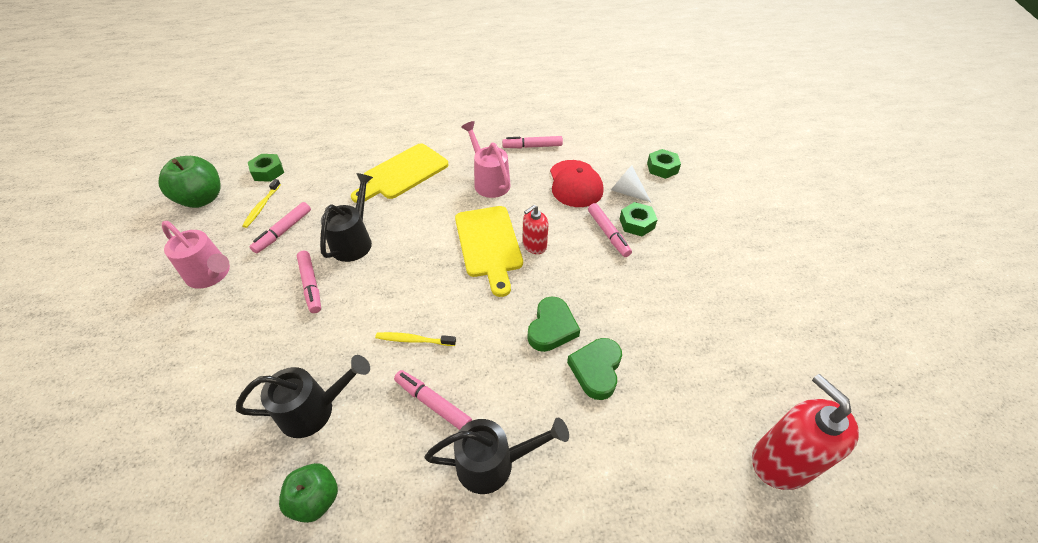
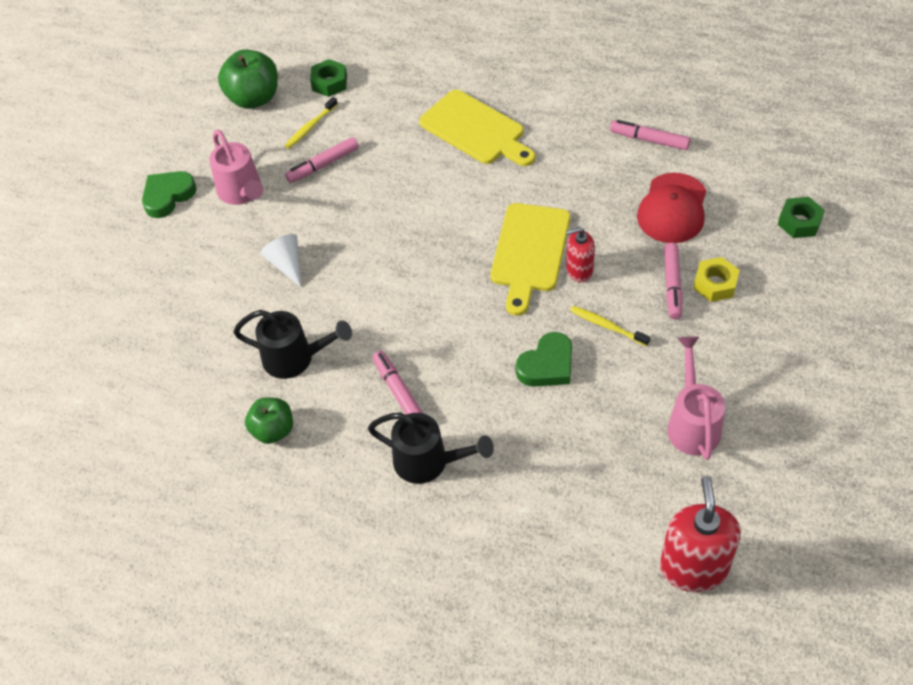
camera: 30 degrees right, 5 degrees up
(311, 285) = (331, 236): pink marker -> none
(354, 241) = (390, 200): black watering can -> none
(402, 173) = (475, 130): yellow cutting board -> yellow cutting board turned 120 degrees counterclockwise
(414, 340) = (406, 327): yellow toothbrush -> yellow toothbrush (607, 326)
(489, 181) = (570, 173): pink watering can -> pink watering can (692, 423)
(596, 370) = (568, 421): green heart -> green heart (168, 196)
(627, 192) = (730, 240): white cone -> white cone (286, 264)
(637, 223) = (715, 284): green nut -> yellow nut

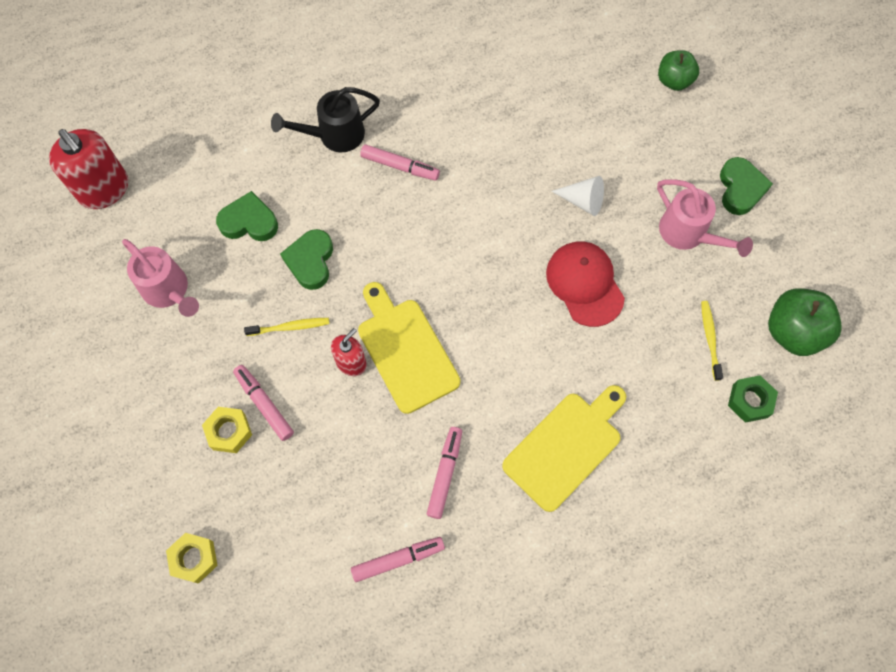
camera: 135 degrees right, 15 degrees up
(242, 193) = (688, 234): pink watering can -> pink watering can turned 150 degrees counterclockwise
(273, 430) = (458, 83): green apple -> green apple (674, 81)
(295, 358) = (496, 138): black watering can -> none
(323, 165) = (655, 308): pink marker -> pink marker (445, 474)
(475, 130) = (566, 447): yellow cutting board -> yellow cutting board turned 135 degrees clockwise
(574, 436) = (249, 222): none -> green heart
(672, 208) = (318, 488): red cap -> red cap (585, 284)
(799, 222) = (194, 559): green nut -> yellow nut

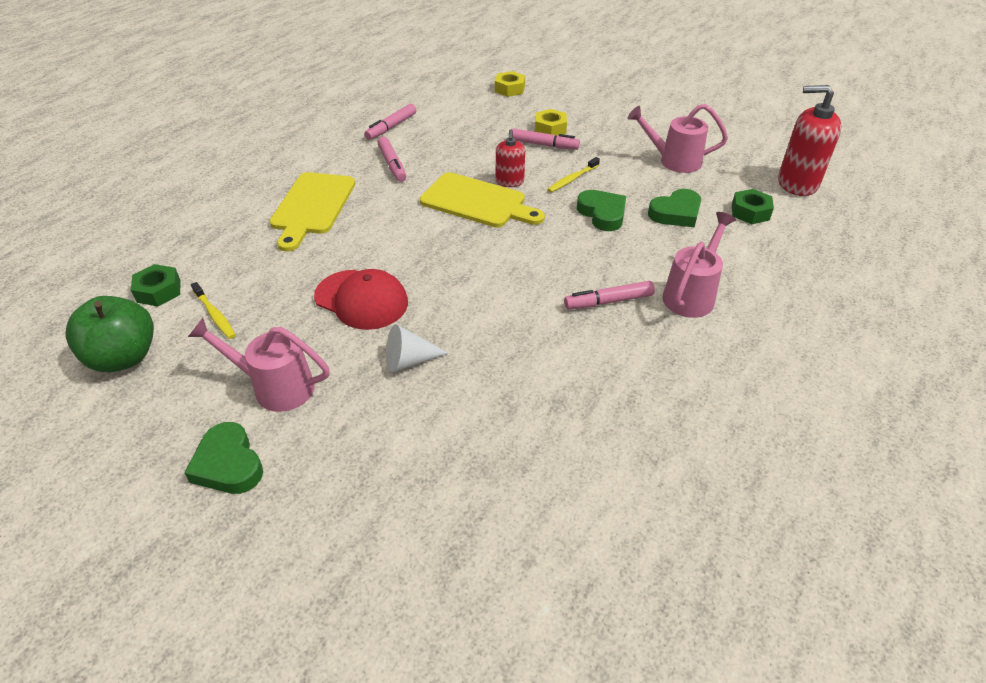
camera: 145 degrees right, 25 degrees down
(188, 183) = (750, 212): none -> green nut
(334, 135) = (692, 294): black watering can -> pink watering can
(674, 81) = (382, 558): green apple -> none

